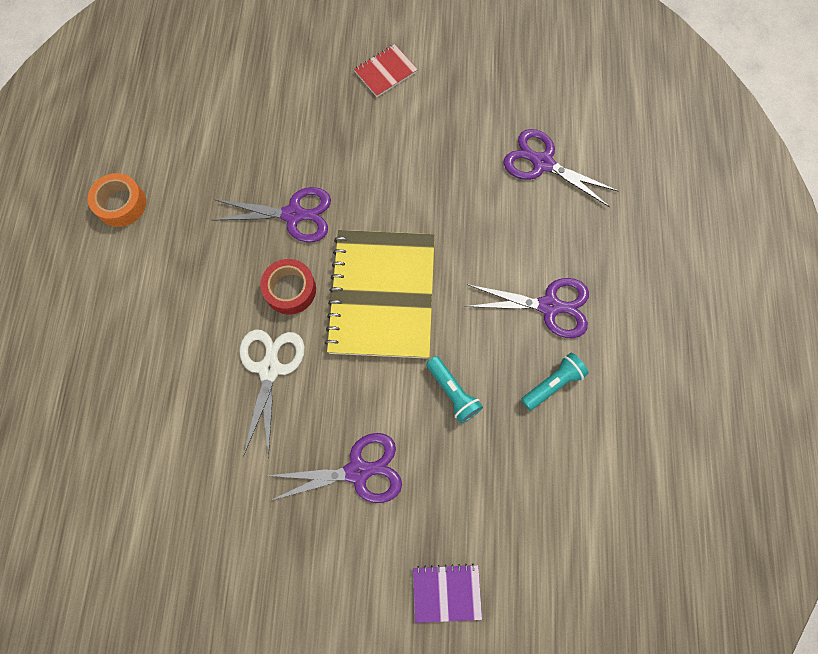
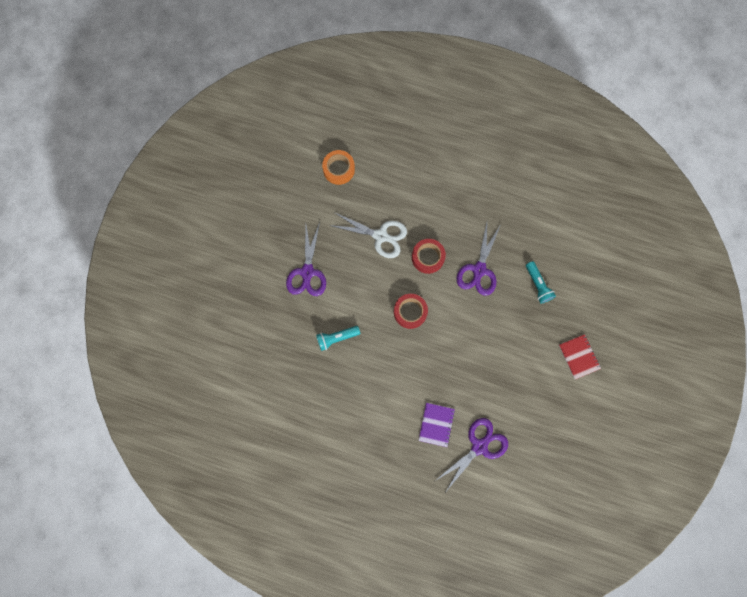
camera: 105 degrees right, 5 degrees up
(121, 204) = (511, 168): orange tape -> orange tape (339, 169)
(382, 295) = (410, 312): yellow notebook -> red tape
(446, 592) = (229, 303): purple notebook -> purple notebook (436, 424)
(549, 306) = (375, 415): purple scissors -> none
(552, 383) = (325, 400): turquoise flashlight -> turquoise flashlight (538, 285)

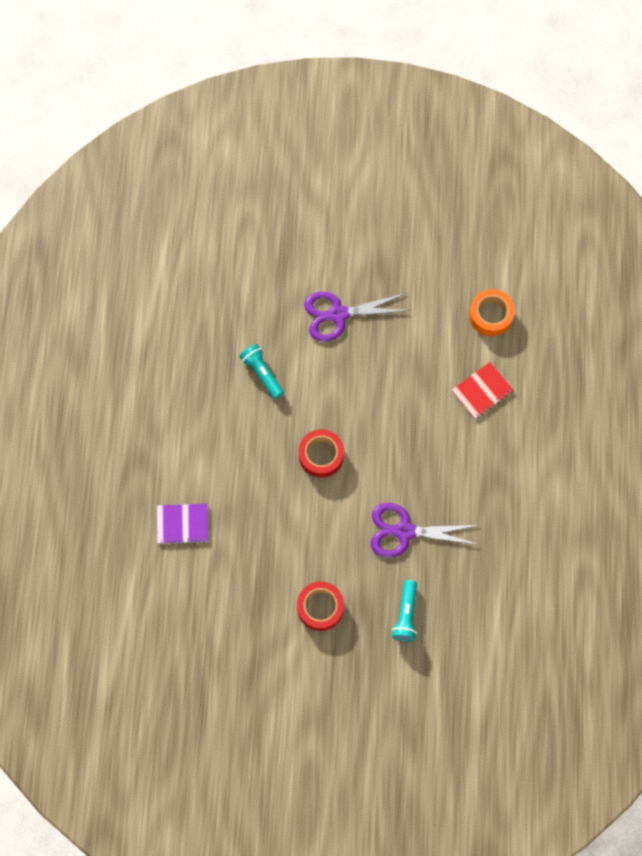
camera: 75 degrees right, 5 degrees down
(380, 236) = (414, 392): white scissors -> none
(428, 257) = (402, 460): red tape -> red tape (320, 607)
(479, 446) = (168, 585): purple scissors -> none
(538, 285) = (406, 615): turquoise flashlight -> turquoise flashlight turned 45 degrees counterclockwise
(579, 356) = (321, 691): red notebook -> red notebook (482, 391)

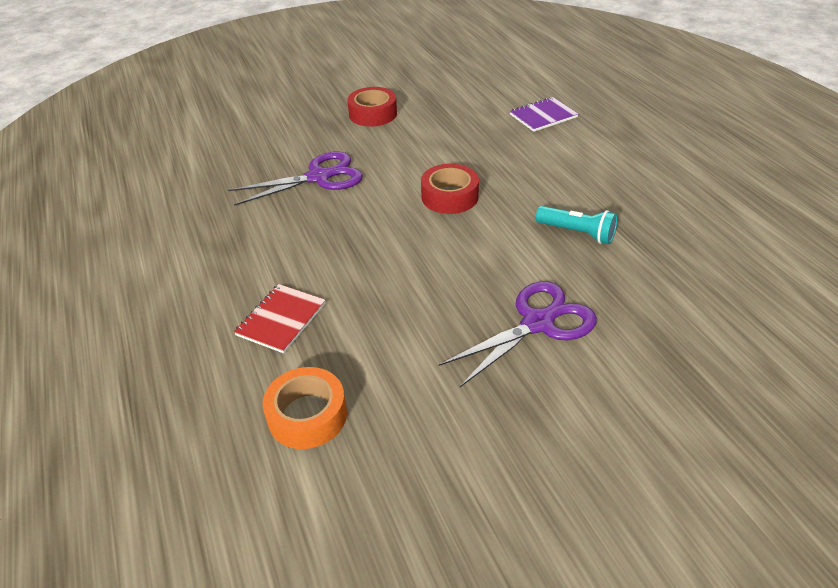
camera: 155 degrees right, 30 degrees down
(406, 615) = (286, 133): turquoise flashlight -> none

